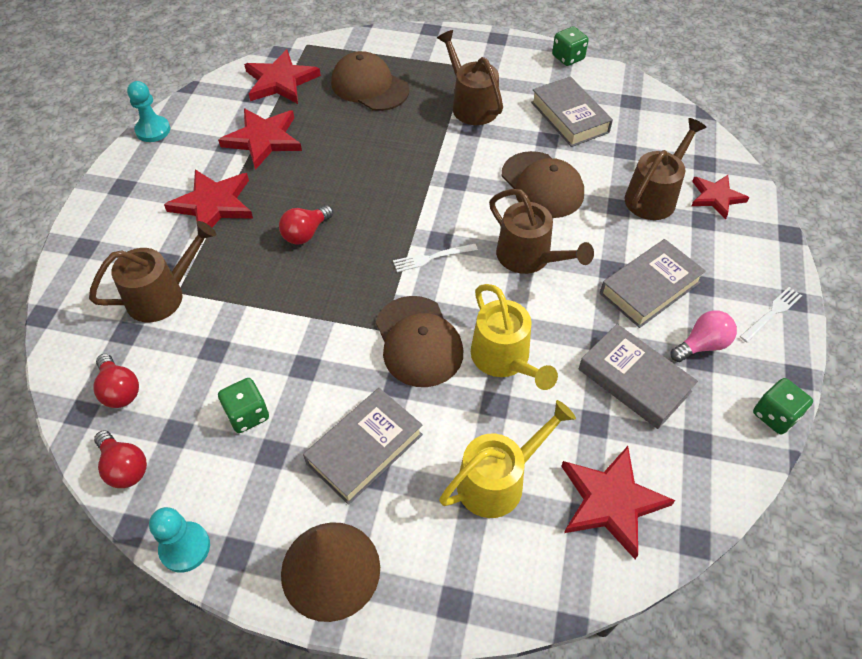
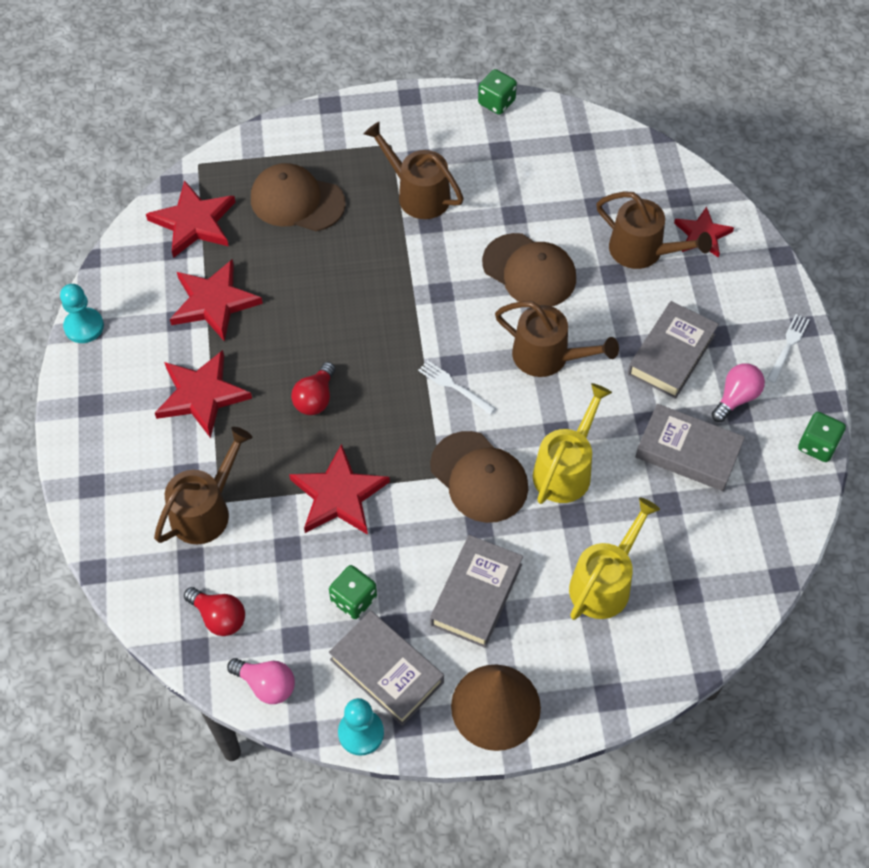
camera: 20 degrees left, 5 degrees up
(124, 467) = (266, 685): red light bulb -> pink light bulb
(432, 258) = (454, 386): white fork -> white fork turned 75 degrees clockwise
(504, 359) = (566, 469): yellow watering can -> yellow watering can turned 105 degrees counterclockwise
(569, 117) = (526, 180): grey book -> grey book (386, 671)
(611, 502) = (705, 569): red star -> red star (338, 495)
(654, 196) = (643, 251): brown watering can -> brown watering can turned 105 degrees clockwise

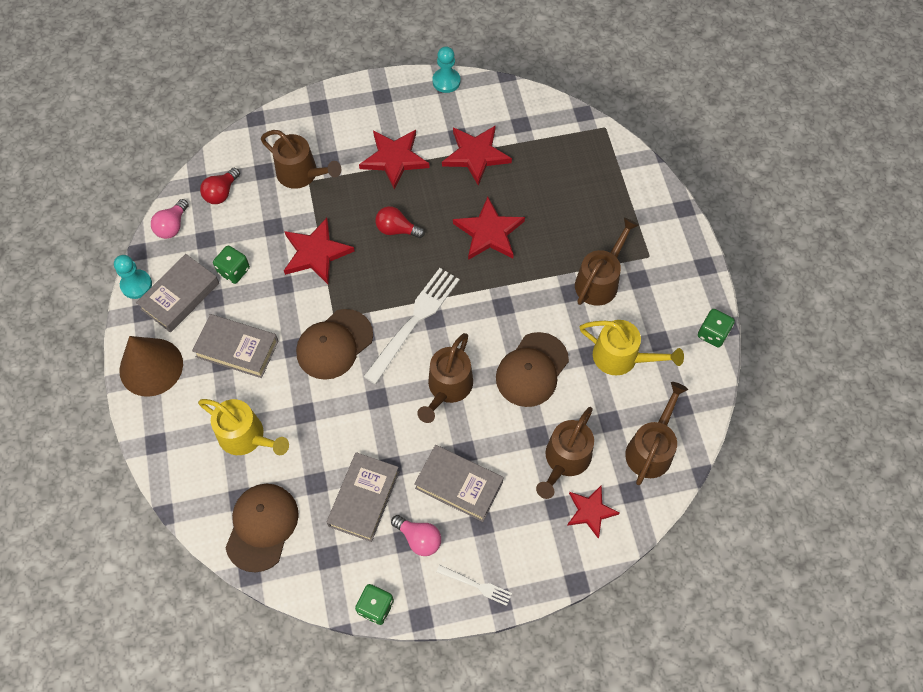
camera: 85 degrees right, 5 degrees up
(194, 222) = (548, 132): red star -> red star (489, 232)
(297, 201) = (579, 197): brown cap -> brown cap (262, 527)
(454, 386) = (414, 321): white fork -> white fork, size x2.04
(566, 469) = (344, 405): yellow watering can -> yellow watering can (622, 357)
(631, 173) = (651, 449): none -> brown watering can

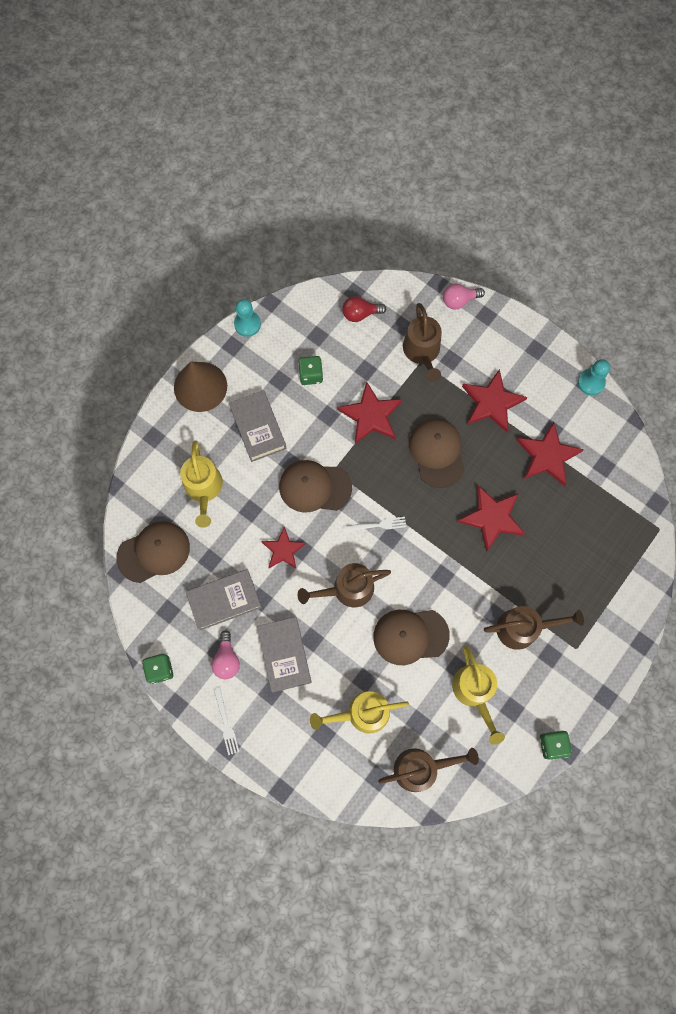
camera: 50 degrees right, 10 degrees up
(172, 226) = (308, 306): pink light bulb -> pink light bulb (459, 300)
(180, 296) = (263, 358): grey book -> none
(396, 229) = (437, 453): red light bulb -> brown cap
(414, 321) = (377, 525): white fork -> white fork, size x0.49
(565, 460) = (362, 713): brown watering can -> yellow watering can
(590, 511) = (339, 760): red star -> red star (283, 550)

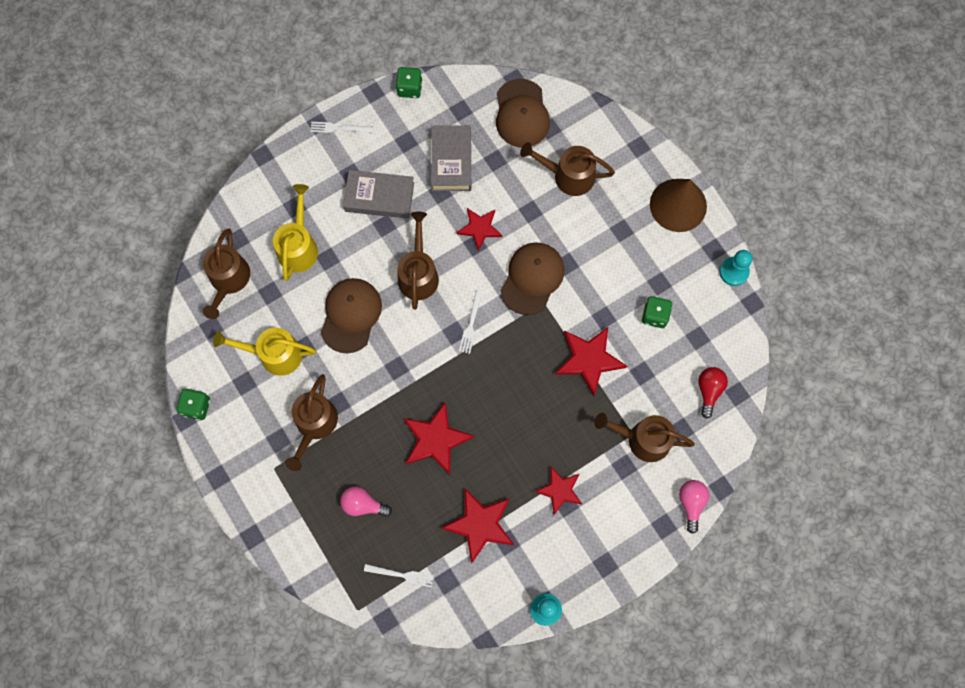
camera: 110 degrees right, 0 degrees up
(204, 489) = (568, 176): yellow watering can -> brown watering can
(226, 659) = (396, 146): pink light bulb -> pink light bulb (363, 504)
(258, 428) = (614, 245): grey book -> none
(437, 453) = (524, 411): brown cap -> none
(492, 403) = (559, 490): red star -> red star, size x0.66
(616, 504) = (401, 575): none -> white fork

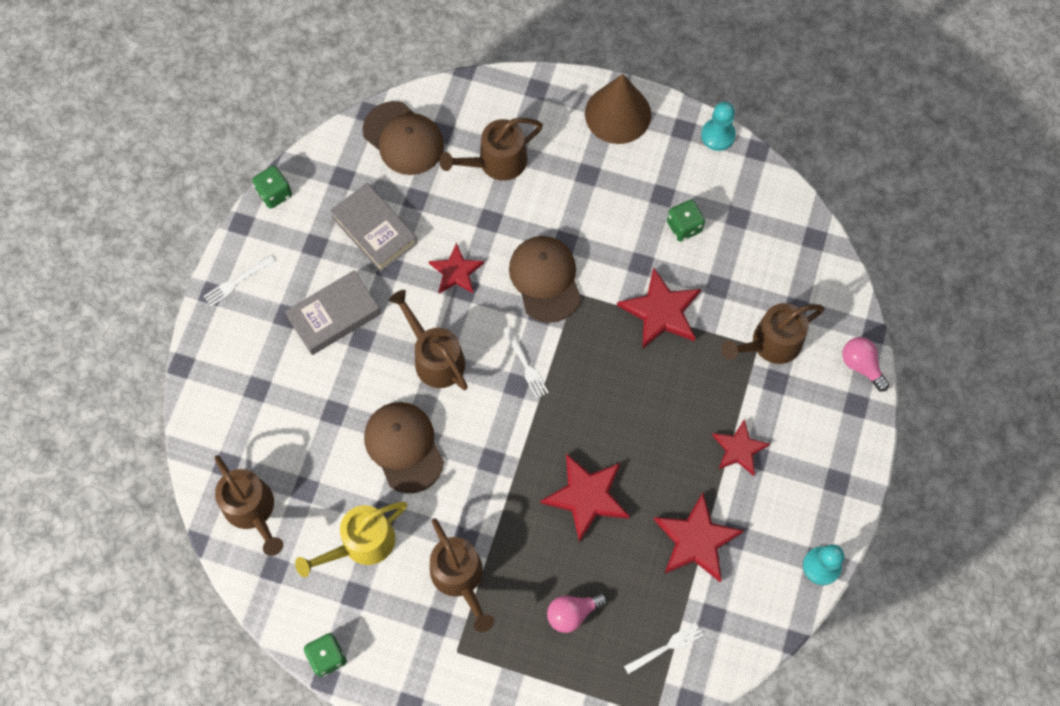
camera: 40 degrees left, 5 degrees down
(298, 246) = (295, 423): yellow watering can -> none
(709, 391) = (789, 255): red light bulb -> none

